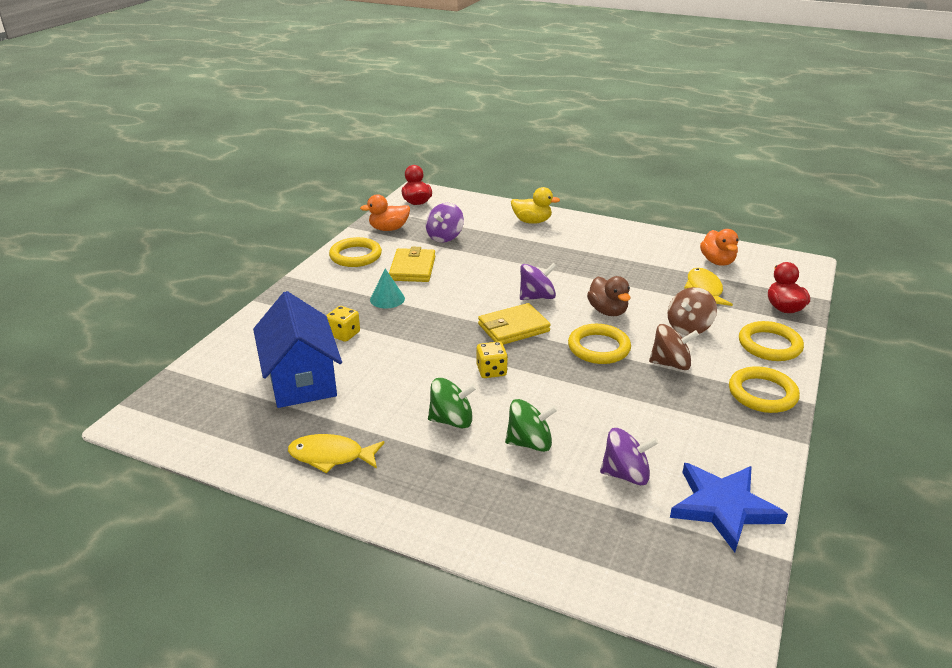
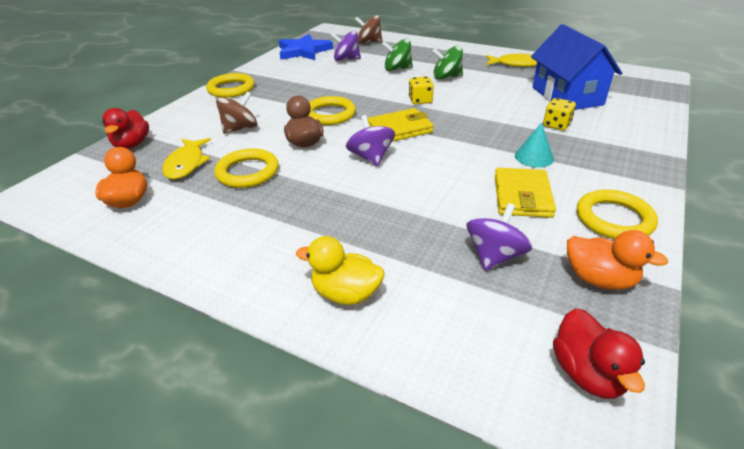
camera: 175 degrees left, 5 degrees up
(388, 229) = (599, 279): orange duck -> orange duck turned 45 degrees clockwise
(537, 297) = (371, 157): purple spinning top -> purple spinning top turned 90 degrees clockwise
(670, 364) = (279, 104): brown spinning top -> brown spinning top (369, 42)
(769, 345) = (187, 116): yellow ring -> yellow ring (247, 172)

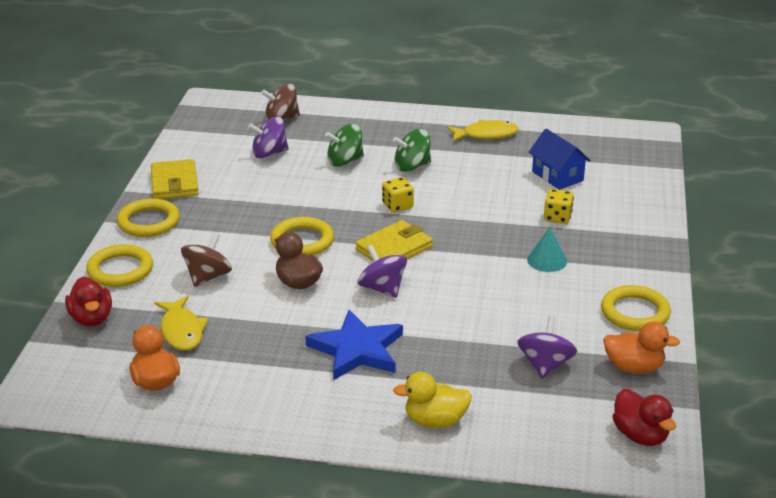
camera: 20 degrees left, 5 degrees down
(247, 172) = (259, 328): yellow ring -> yellow ring (120, 270)
(304, 51) = (201, 146): blue star -> blue star (357, 350)
(522, 196) = (549, 305): yellow wallet -> yellow wallet (174, 183)
(567, 96) = (557, 176): blue house -> blue house, size x0.62

